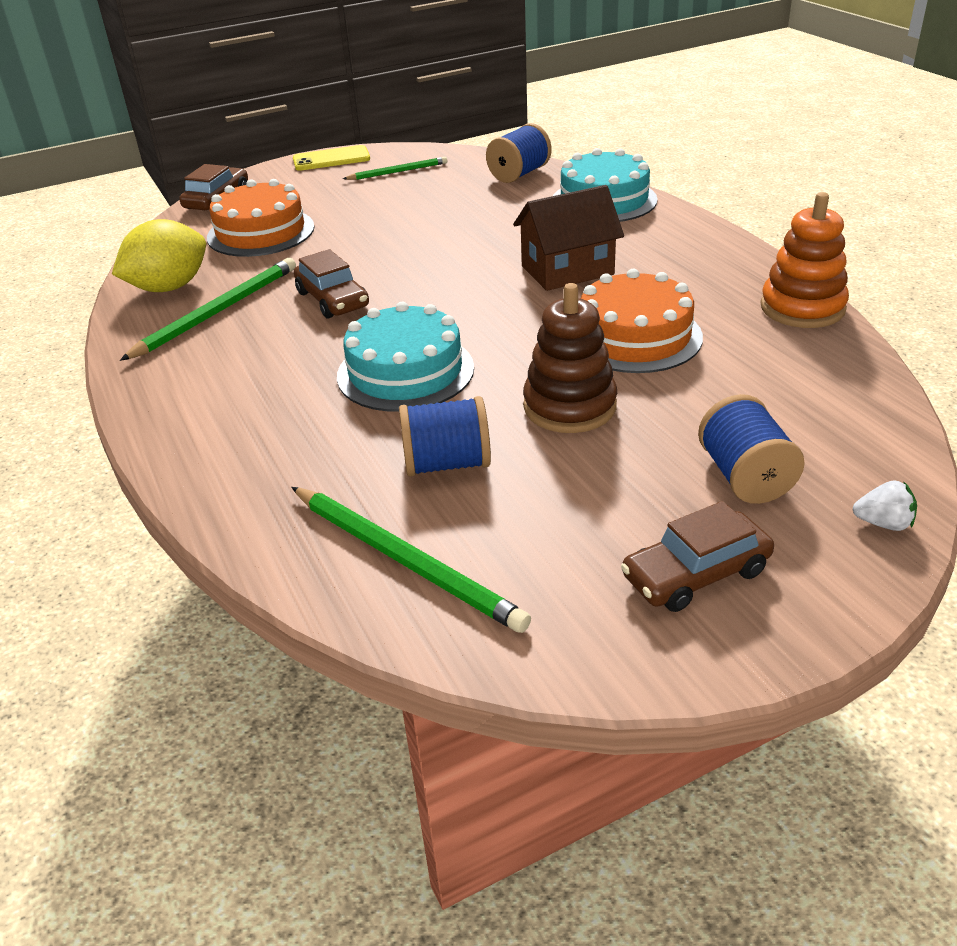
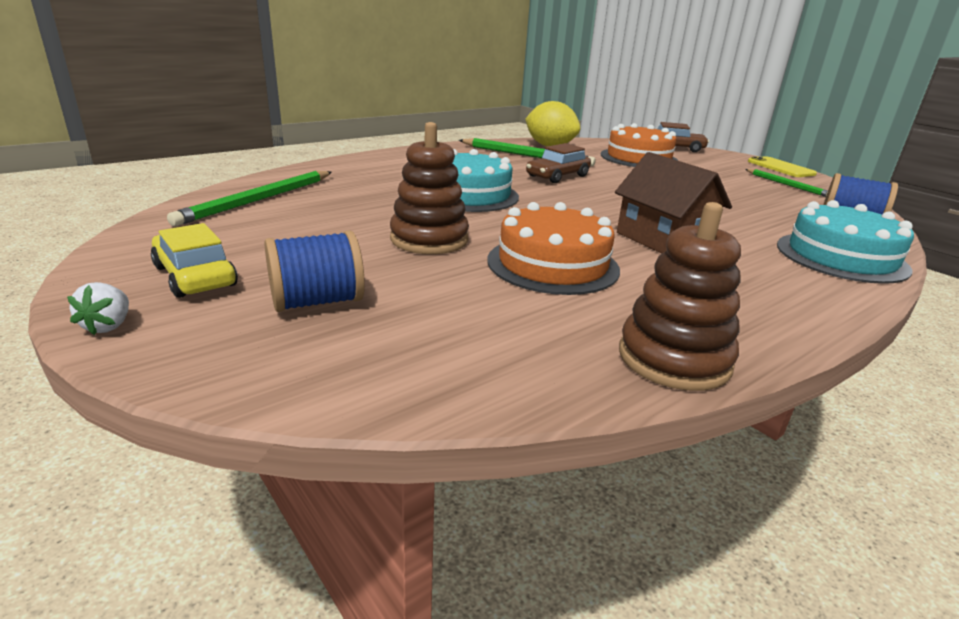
camera: 75 degrees right, 10 degrees down
(447, 464) = (356, 207): blue spool -> none
(695, 574) = (195, 276): brown car -> yellow car
(802, 308) = (674, 358): orange stacking toy -> brown stacking toy
(883, 523) = (217, 368): white strawberry -> white strawberry (108, 326)

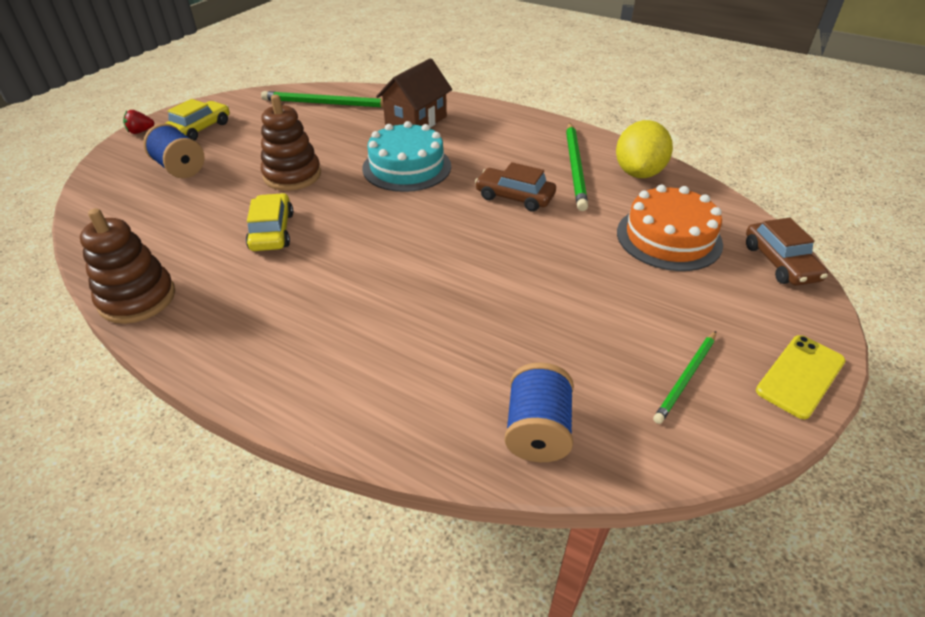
camera: 70 degrees right, 15 degrees up
(108, 326) = (140, 132): white strawberry -> red strawberry
(552, 264) = (272, 231): orange cake -> yellow car
(663, 240) = (361, 279): brown house -> brown house (416, 120)
(841, 257) = (388, 406): turquoise cake -> none

